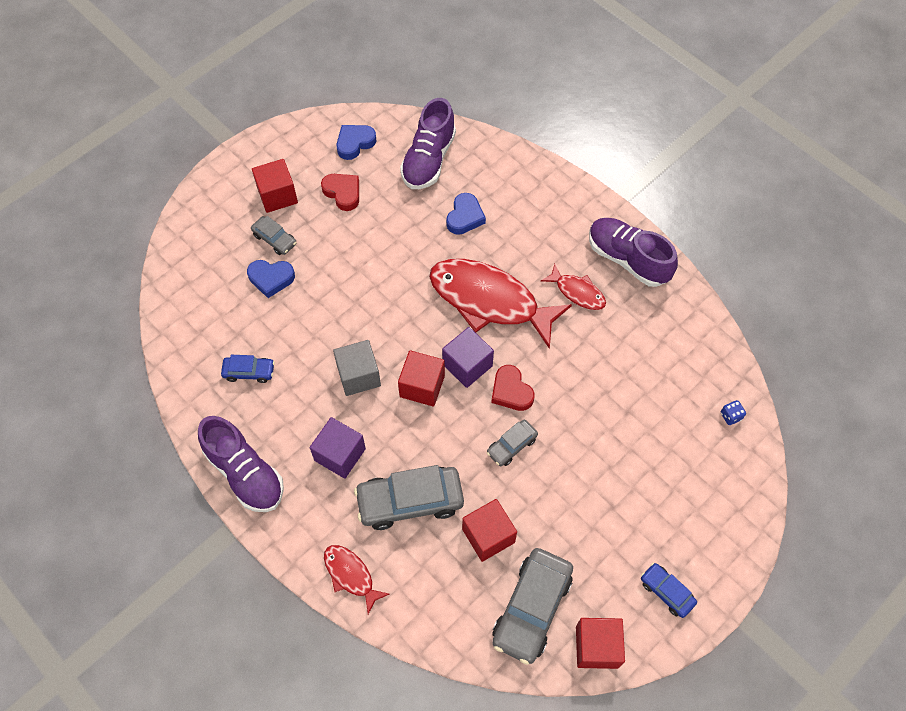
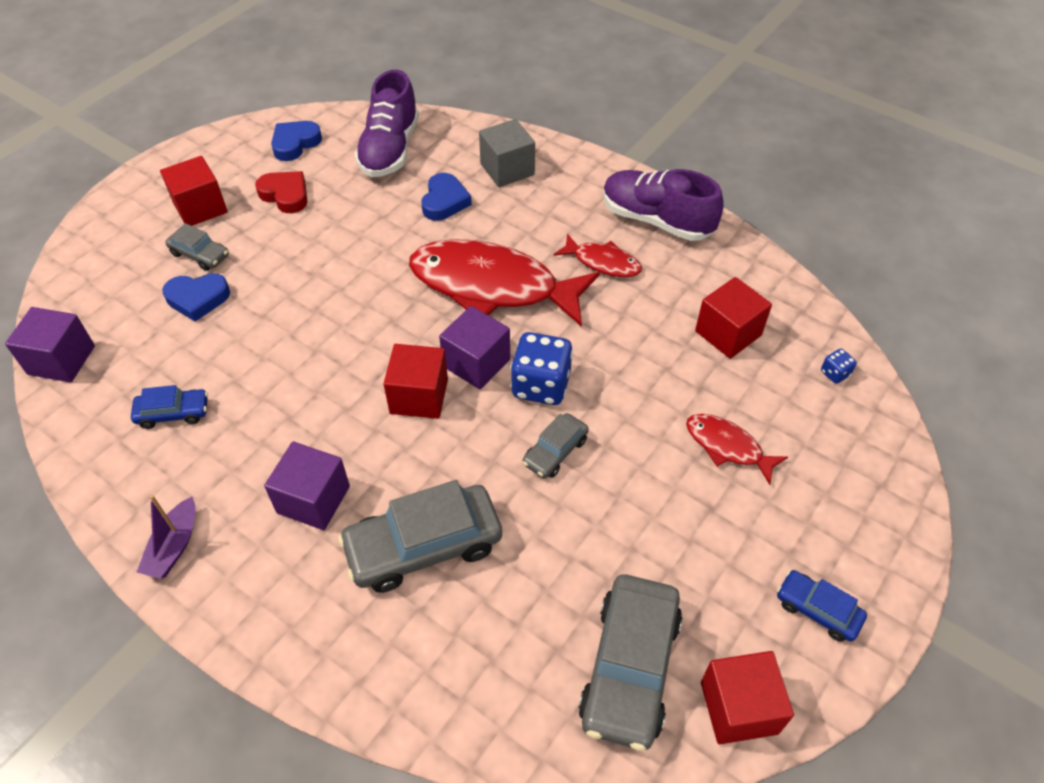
camera: 10 degrees left, 10 degrees down
(173, 316) = (61, 360): none -> purple cube
(245, 473) = (174, 546): purple shoe -> purple boat
(351, 575) = (348, 666): red fish -> red fish (728, 447)
(358, 375) = (329, 396): grey cube -> grey cube (507, 169)
(488, 536) = (545, 575): red cube -> red cube (728, 333)
(511, 391) = (541, 385): red heart -> blue dice

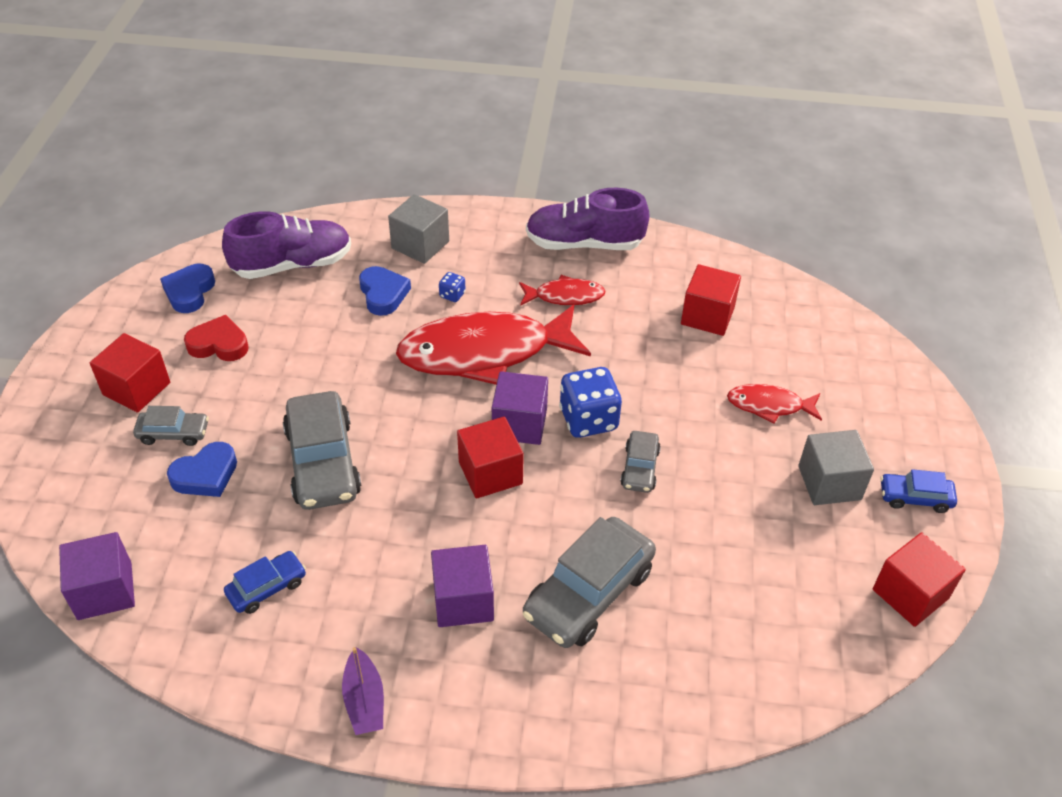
camera: 30 degrees left, 5 degrees down
(390, 149) = (292, 265): purple shoe -> purple shoe turned 90 degrees counterclockwise
(629, 667) = (815, 605): grey car -> grey car (323, 462)
(734, 551) = (829, 483): none -> grey cube
(835, 373) = (808, 315): blue dice -> blue dice (452, 295)

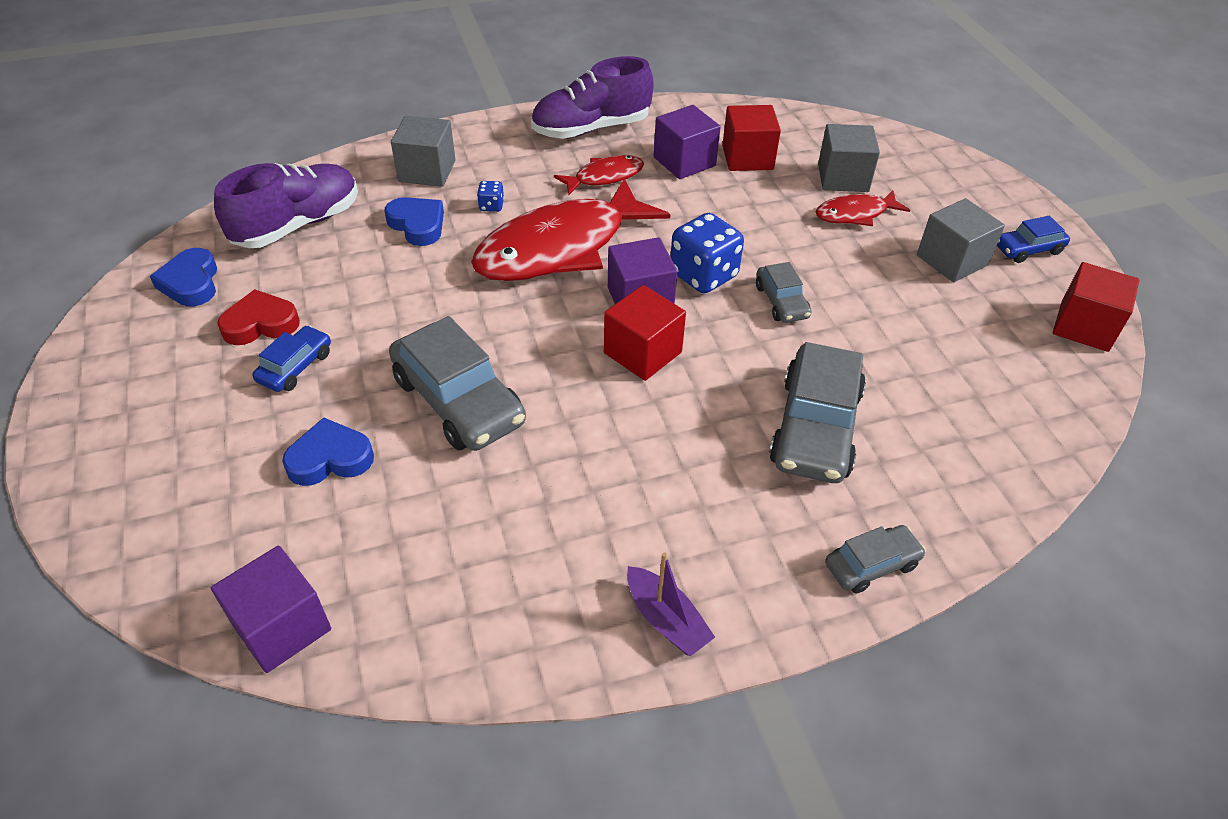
camera: 25 degrees left, 0 degrees up
(136, 388) = (186, 398): red cube -> none
(173, 433) = (262, 429): grey car -> grey car (871, 565)
(206, 475) = (330, 458): blue heart -> blue heart turned 135 degrees counterclockwise
(267, 587) = (479, 548): blue car -> blue car (295, 367)
(463, 600) = (699, 480): purple cube -> purple cube (684, 161)
(784, 365) = (843, 178): none -> grey cube

